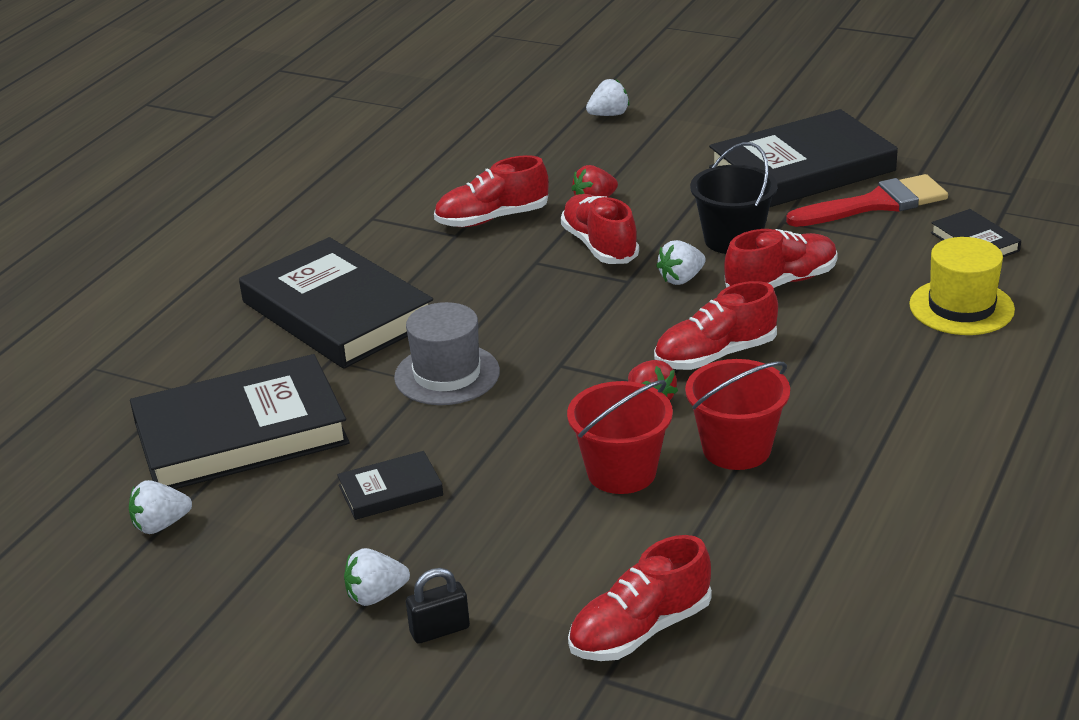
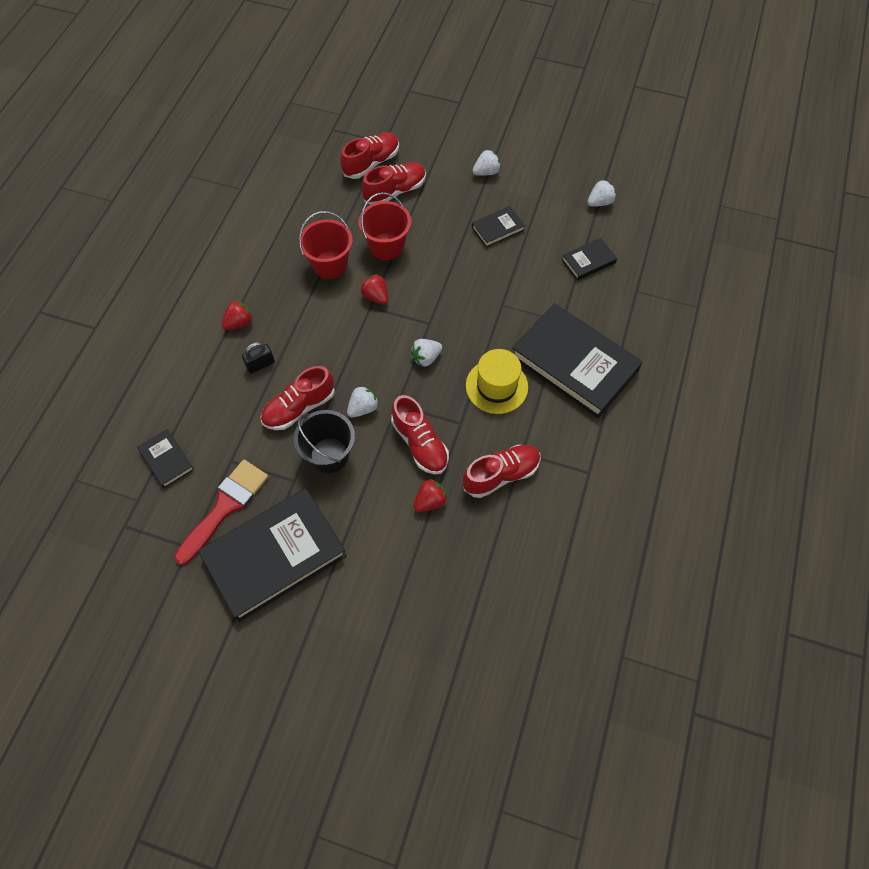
camera: 170 degrees right, 30 degrees up
(240, 433) = (588, 261): black book -> black book, size x0.45
(440, 630) = (454, 158): black padlock -> black padlock (260, 364)
(447, 374) = (491, 311): grey hat -> none
(609, 115) = (435, 647): white strawberry -> white strawberry (426, 358)
(715, 355) = (341, 335): red shoe -> red shoe (395, 191)
(876, 204) = (225, 506): red brush -> red brush turned 150 degrees clockwise
(900, 376) = (239, 323): none -> red strawberry
(961, 307) = (191, 387): yellow hat -> yellow hat (496, 386)

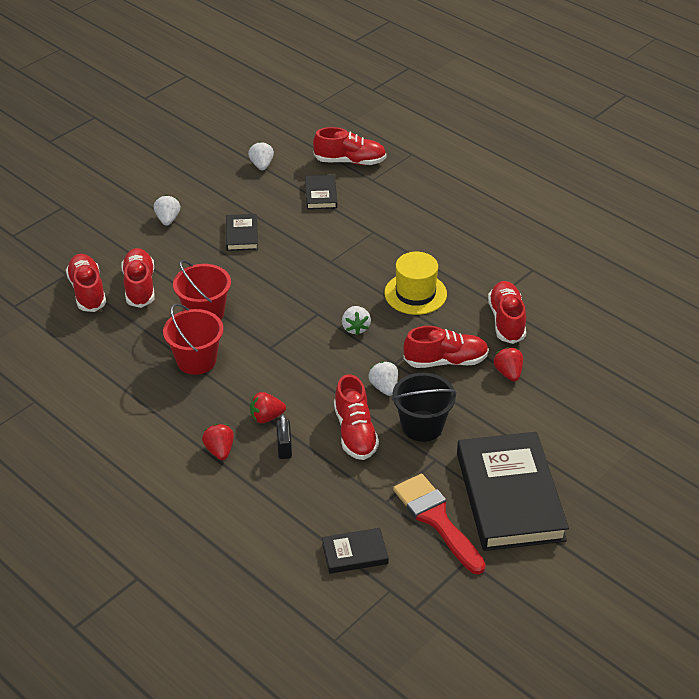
camera: 65 degrees left, 20 degrees down
(376, 296) = (260, 340): red strawberry -> red strawberry (266, 417)
(574, 363) = (422, 240): black book -> none
(651, 263) = (350, 161): none -> red shoe

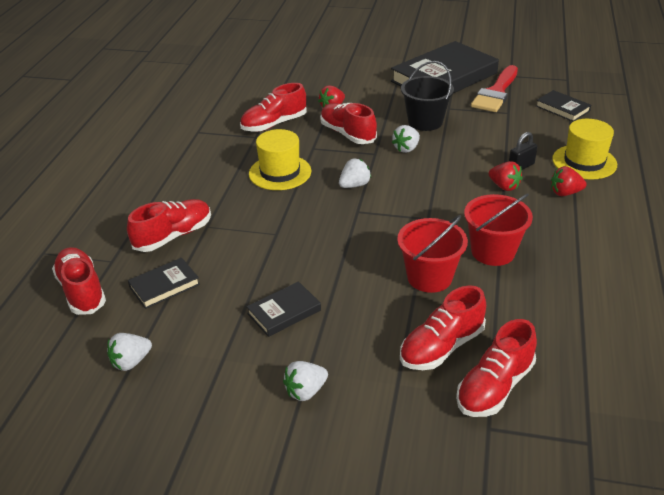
camera: 120 degrees left, 5 degrees down
(219, 450) = (565, 193): red strawberry -> red strawberry turned 45 degrees clockwise
(249, 498) = (584, 162): none -> yellow hat
(355, 432) = (466, 144): red shoe -> red shoe (173, 236)

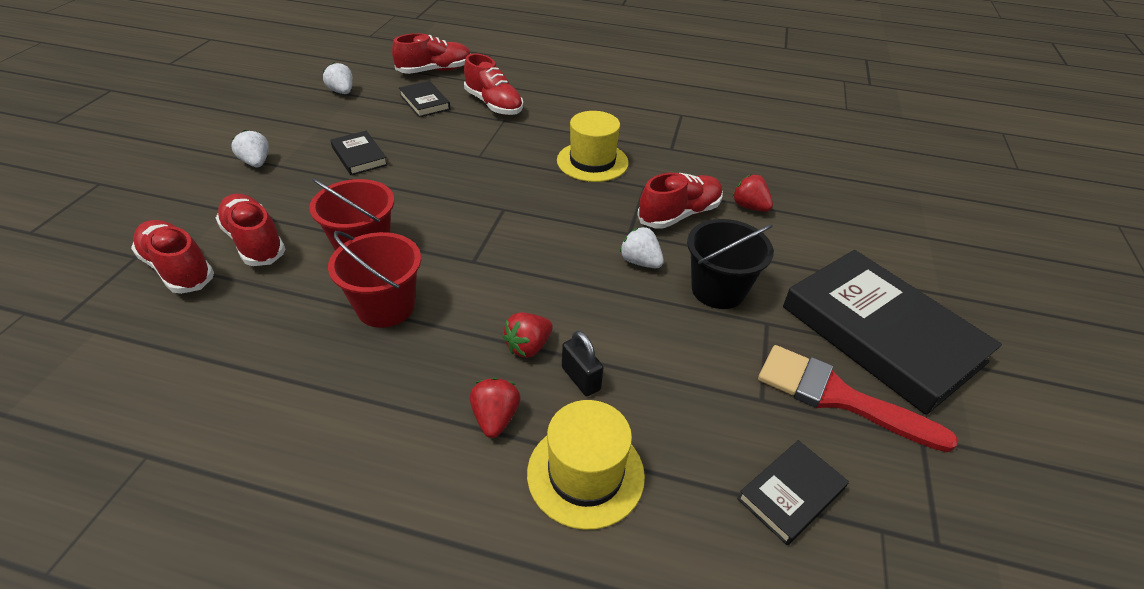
camera: 90 degrees right, 5 degrees up
(274, 124) = (701, 161): red shoe -> none
(354, 185) = (557, 211): white strawberry -> none

